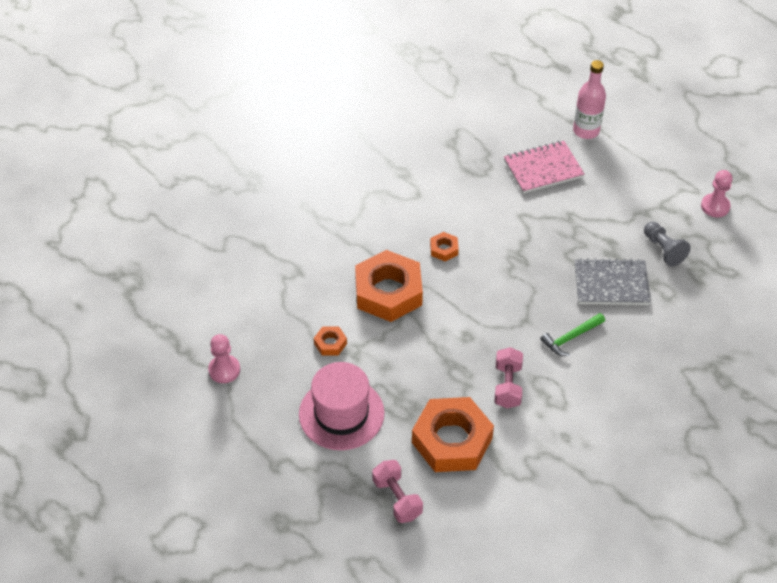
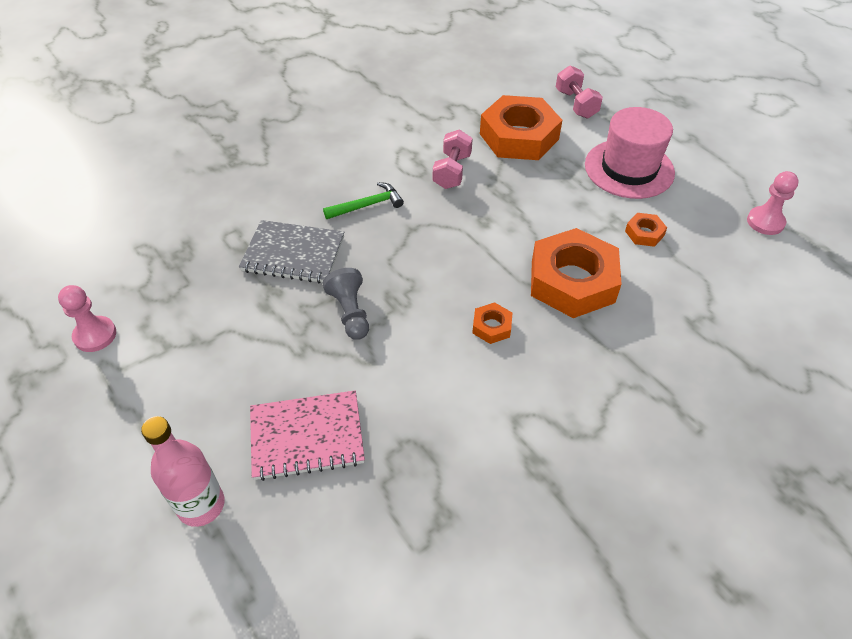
camera: 170 degrees left, 0 degrees up
(663, 249) = (204, 286): grey pawn -> grey pawn (350, 313)

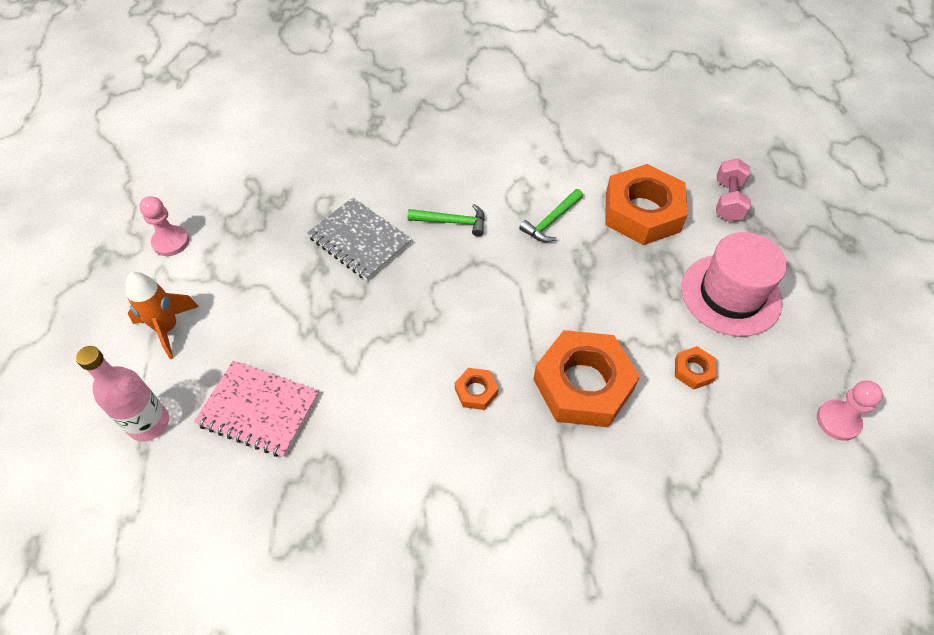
camera: 30 degrees right, 5 degrees up
(154, 412) = (168, 328): none -> orange rocket
(350, 313) = (367, 317): grey pawn -> none
(452, 171) = (551, 221): pink dumbbell -> green hammer

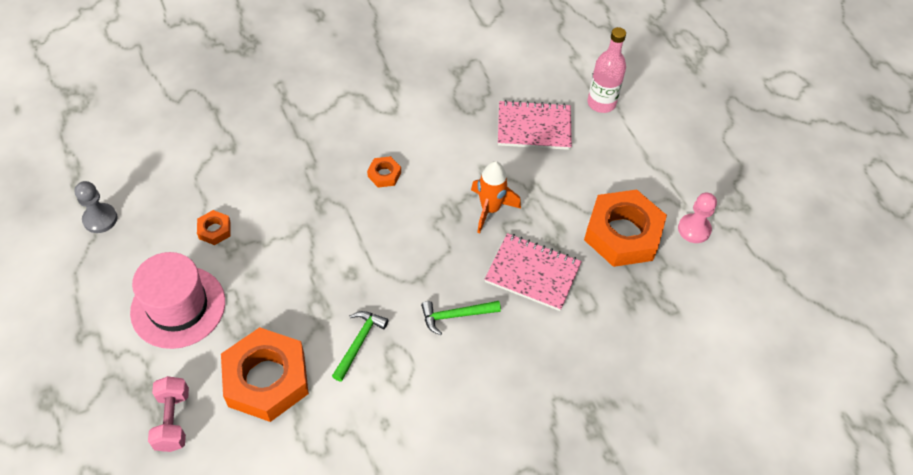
camera: 160 degrees right, 0 degrees up
(168, 328) = (638, 162): orange rocket -> orange rocket (490, 209)
(360, 240) = (532, 273): grey notebook -> pink notebook
(583, 384) = (303, 198): orange nut -> orange nut (623, 234)
(838, 421) = (100, 219): pink pawn -> grey pawn

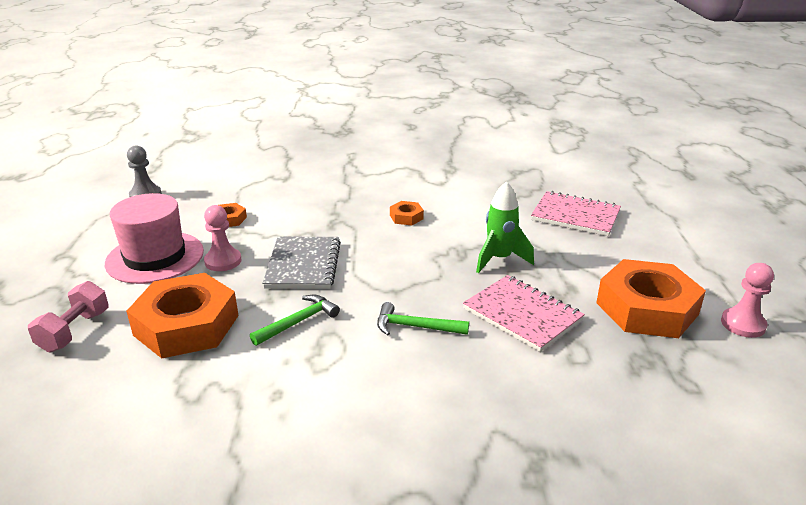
camera: 25 degrees right, 25 degrees down
(247, 291) = (223, 261): none -> pink pawn
(324, 272) = (303, 265): none -> grey notebook
(490, 209) = (499, 259): orange rocket -> green rocket
(601, 103) = (657, 214): pink bottle -> none

